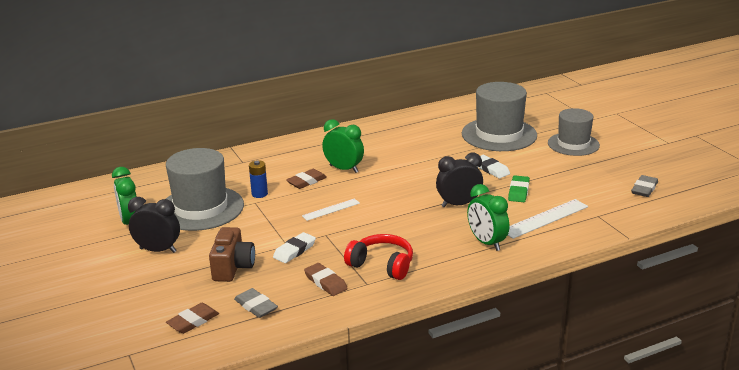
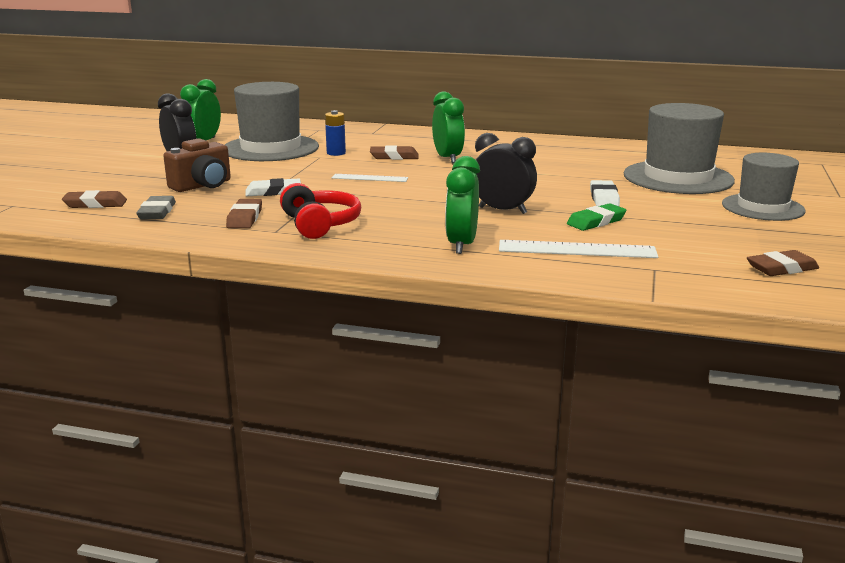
camera: 40 degrees right, 5 degrees down
(644, 189) = (782, 268): grey eraser -> brown eraser

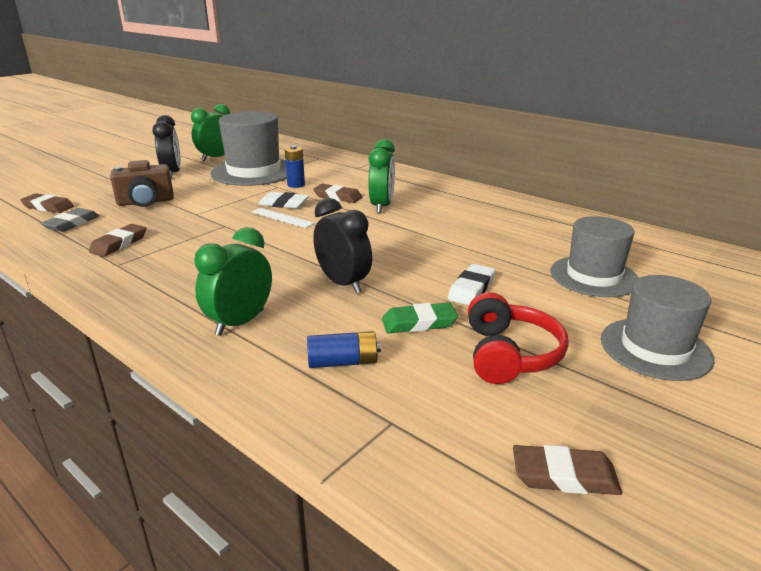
camera: 25 degrees right, 5 degrees up
(273, 192) = (185, 218): white eraser -> white eraser (284, 204)
(320, 224) = (161, 265): red headphones -> red headphones (509, 354)
(577, 250) = (343, 362): white ruler -> blue battery
(678, 178) = (593, 276): grey hat -> grey hat, size x0.66

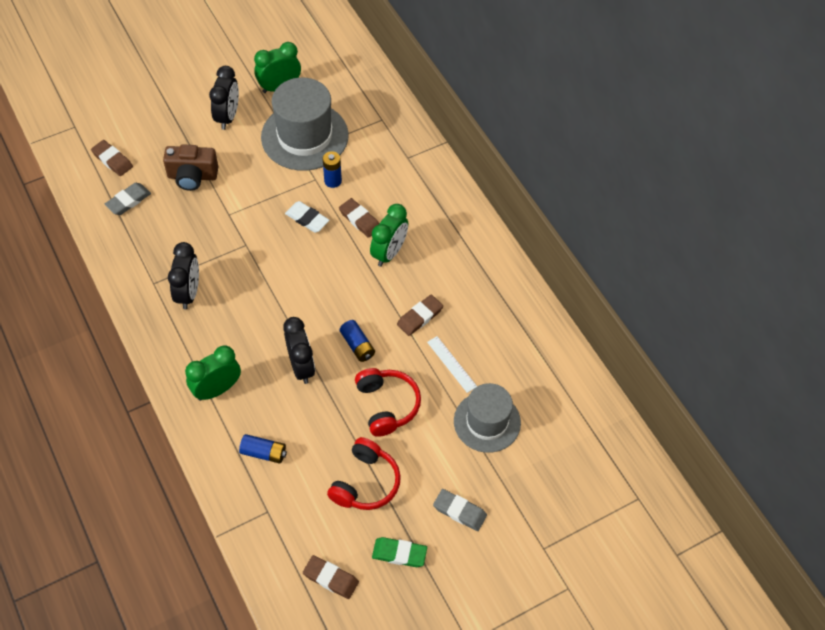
camera: 20 degrees right, 30 degrees up
(119, 244) = (159, 250): brown eraser -> brown eraser (420, 317)
(167, 262) = (189, 293): none -> black clock
(282, 218) = (296, 246): white ruler -> white ruler (451, 364)
(398, 258) = (357, 345): none -> blue battery
(419, 323) = (329, 431): green eraser -> green eraser (399, 553)
(471, 288) = (387, 405): white eraser -> red headphones
(655, 348) = (459, 511): grey hat -> grey eraser

